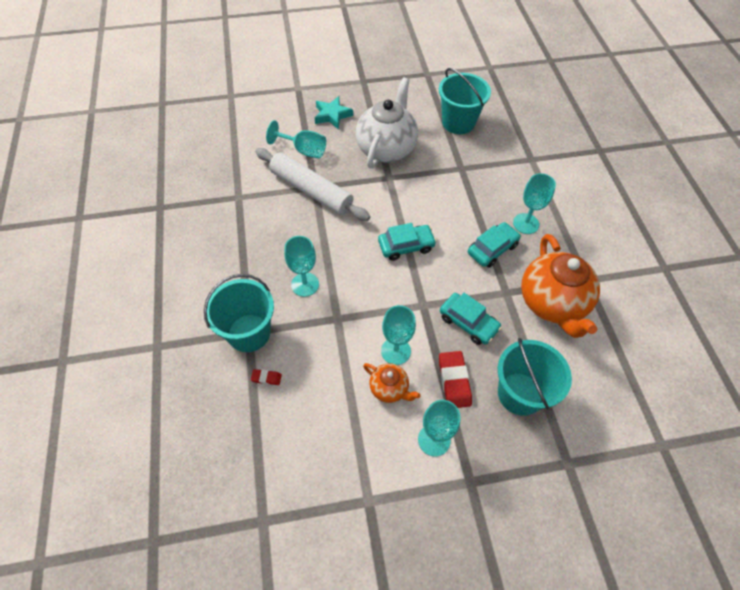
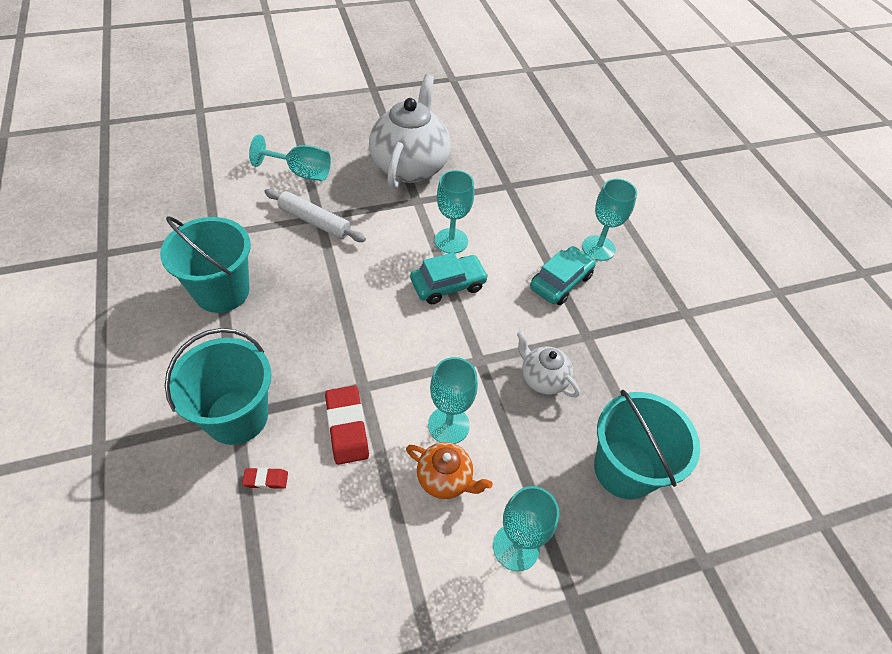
camera: 10 degrees left, 5 degrees down
(305, 284) = (314, 344): turquoise goblet -> turquoise goblet (451, 241)
(311, 190) = (314, 221): white rolling pin -> white rolling pin, size x0.63
(332, 115) = (336, 129): turquoise star -> none
(454, 381) = (533, 460): red eraser -> red eraser (347, 427)
(458, 122) = (497, 132): turquoise bucket -> turquoise bucket (222, 291)
(468, 322) = (542, 379): turquoise car -> white teapot
(552, 303) = (647, 345): orange teapot -> none

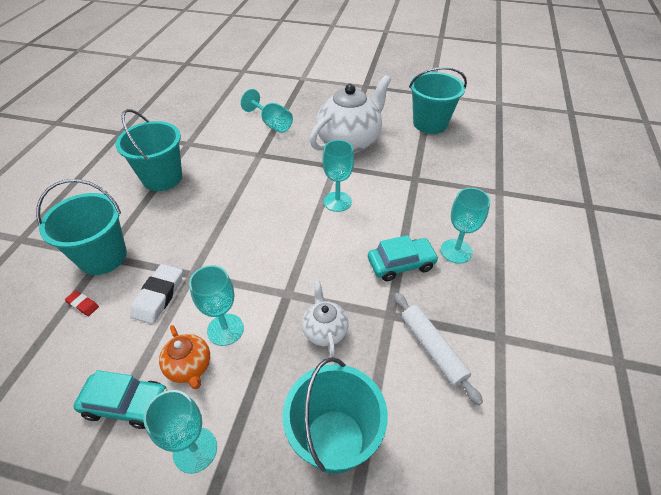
camera: 35 degrees right, 5 degrees down
(314, 221) = (254, 156): white rolling pin -> white rolling pin (432, 349)
(347, 427) = (158, 296): red eraser -> white eraser
(448, 285) = (309, 231): turquoise car -> turquoise car (126, 404)
(477, 116) = (430, 123): none -> turquoise bucket

